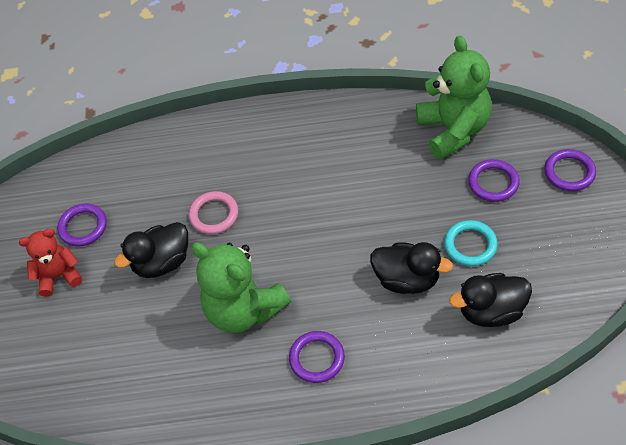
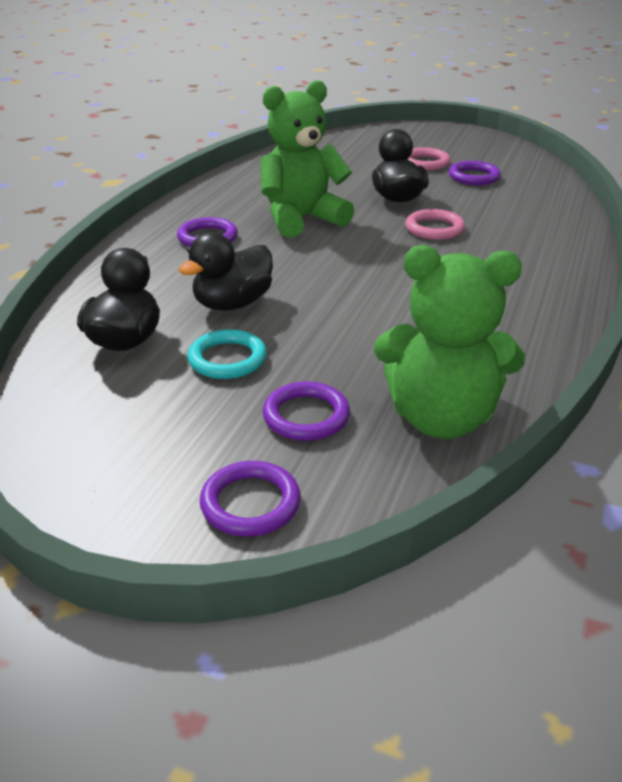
camera: 110 degrees right, 20 degrees down
(59, 276) = (425, 163): red teddy bear -> pink ring

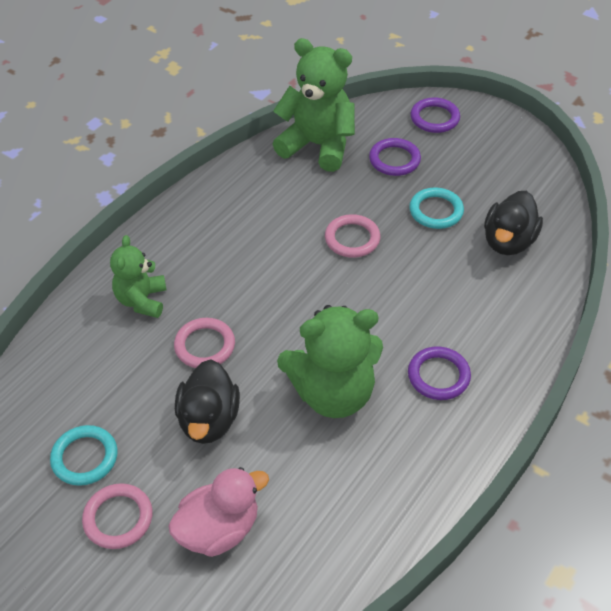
camera: 165 degrees left, 15 degrees up
(232, 304) = (425, 267): black duck -> none
(331, 316) = (352, 239): none -> pink ring
(354, 166) = (219, 529): none -> pink duck
(473, 177) = (85, 457): purple ring -> turquoise ring
(522, 245) = (142, 300): none -> green teddy bear

